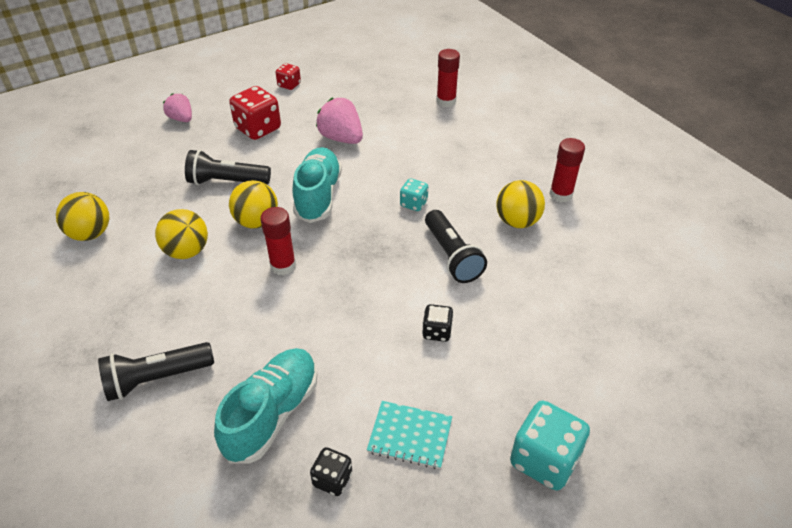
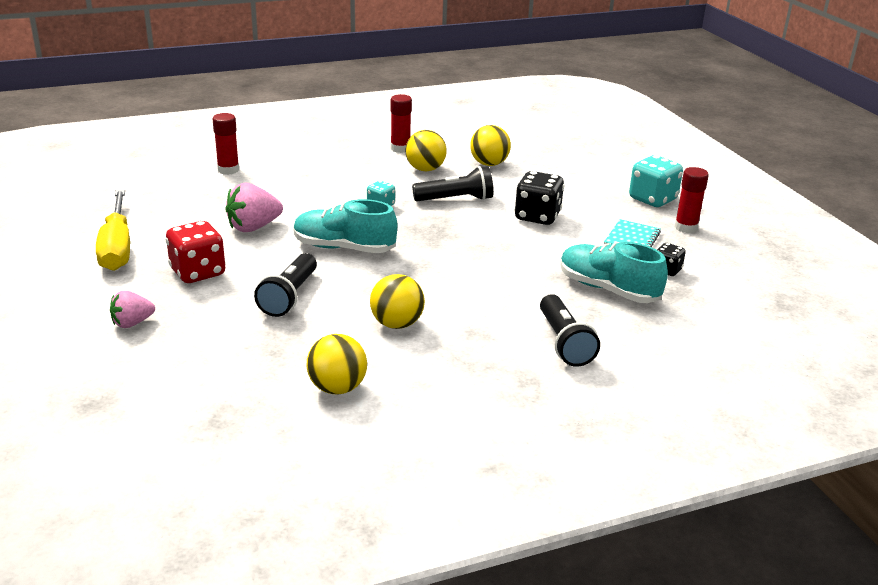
camera: 80 degrees left, 15 degrees down
(257, 222) = (368, 283): yellow ball -> yellow ball (489, 164)
(283, 266) = (439, 273): red glue stick -> red glue stick (686, 227)
(289, 85) = (117, 247): red dice -> yellow screwdriver
(437, 332) = (537, 217): black dice -> black dice, size x1.81

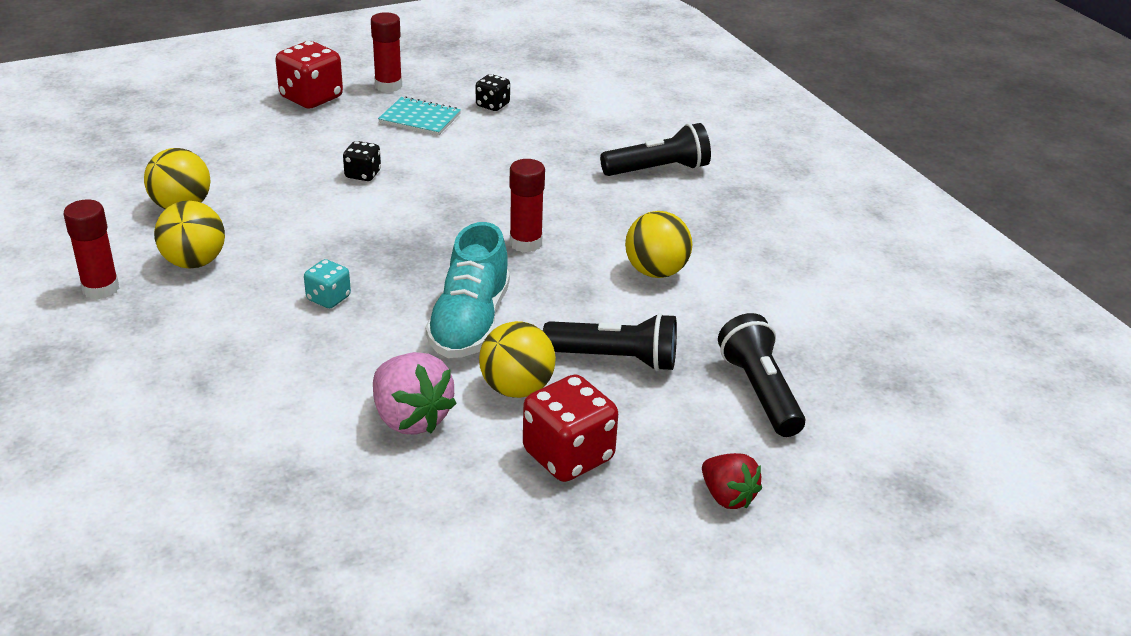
camera: 95 degrees left, 5 degrees up
(117, 247) = (500, 571): yellow screwdriver -> none
(132, 323) = (727, 497): pink strawberry -> red strawberry
(228, 170) = (166, 484): red glue stick -> red glue stick (525, 243)
(337, 388) = (799, 305): yellow ball -> yellow ball (516, 388)
(456, 199) = (308, 234): black flashlight -> black flashlight (759, 391)
(537, 217) = (363, 174): black dice -> black dice, size x0.55
(608, 289) = (542, 140): turquoise shoe -> none
(652, 199) = (311, 98): turquoise dice -> red dice

